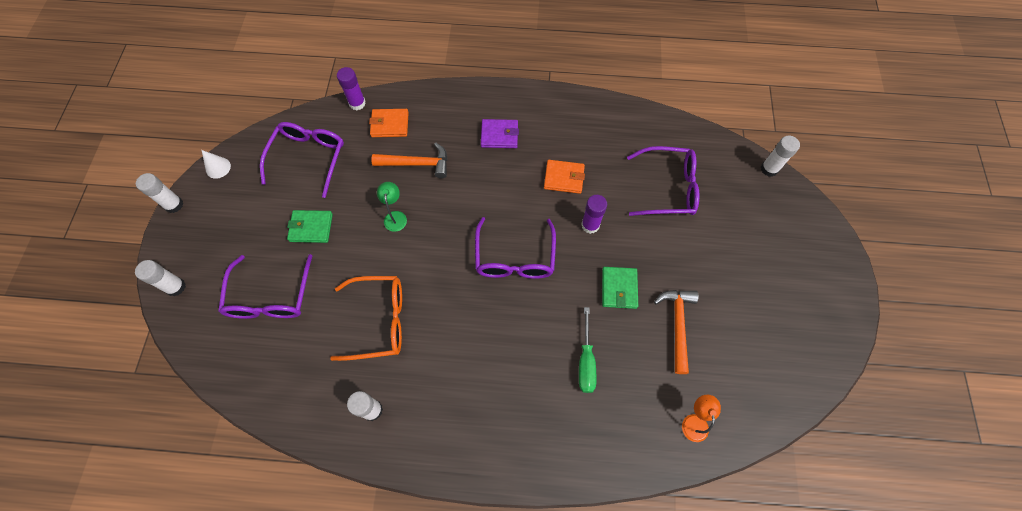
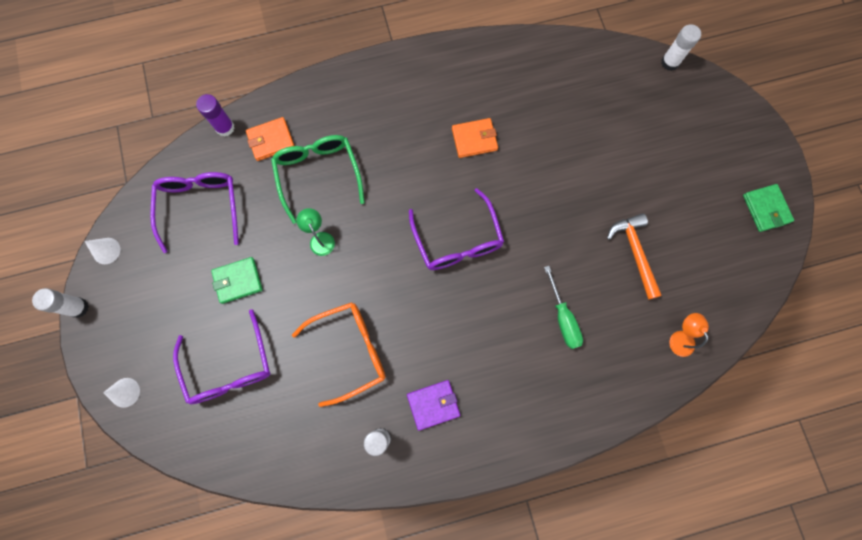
camera: 20 degrees left, 10 degrees up
(176, 287) = (125, 392): white glue stick -> white cone
(417, 164) = (318, 174): orange hammer -> green glasses
(499, 135) = (391, 114): purple wallet -> purple wallet (433, 404)
(590, 225) = (518, 180): purple glue stick -> none
(619, 288) = (569, 236): green wallet -> green wallet (766, 209)
(668, 188) = (580, 115): purple glasses -> none

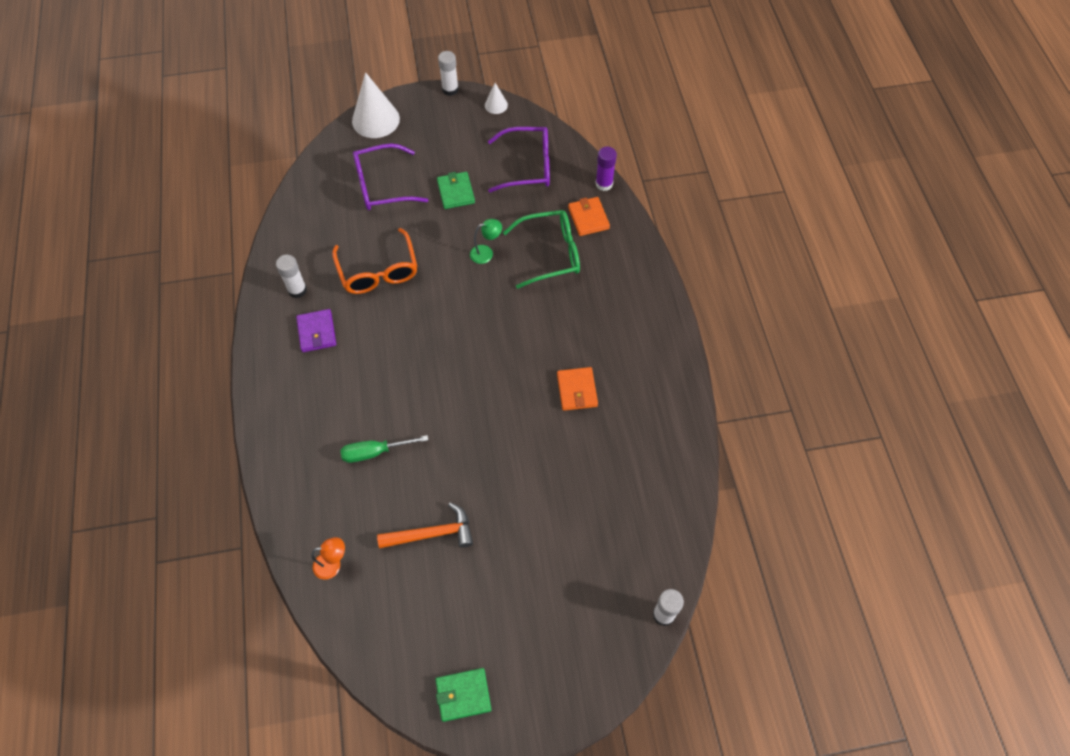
camera: 95 degrees right, 15 degrees down
(125, 392) = (375, 120): white cone -> white cone, size x2.03
(457, 240) = (469, 365): purple glasses -> none

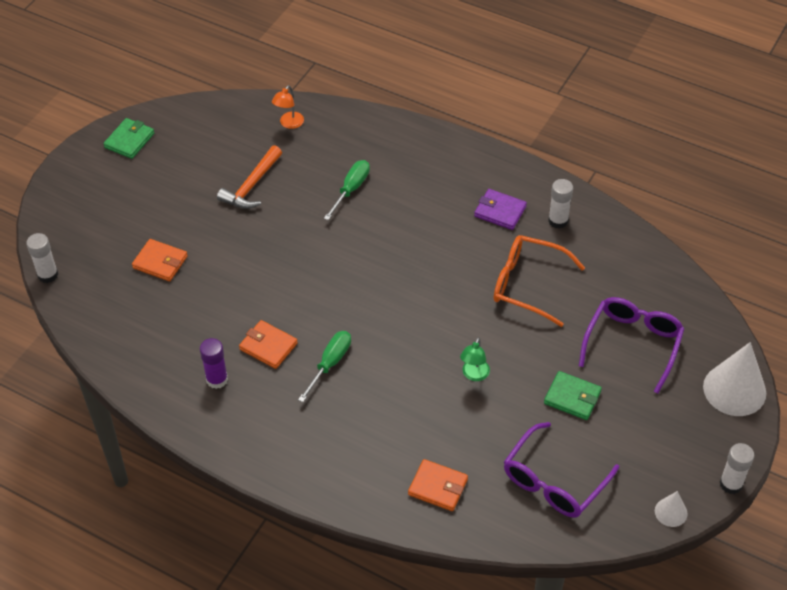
camera: 130 degrees right, 10 degrees down
(550, 253) = (425, 424): green glasses -> none
(555, 340) = (330, 363): none -> green screwdriver
(572, 535) = (160, 262): none -> orange wallet
(604, 184) = (469, 534): purple glue stick -> purple glue stick (217, 379)

